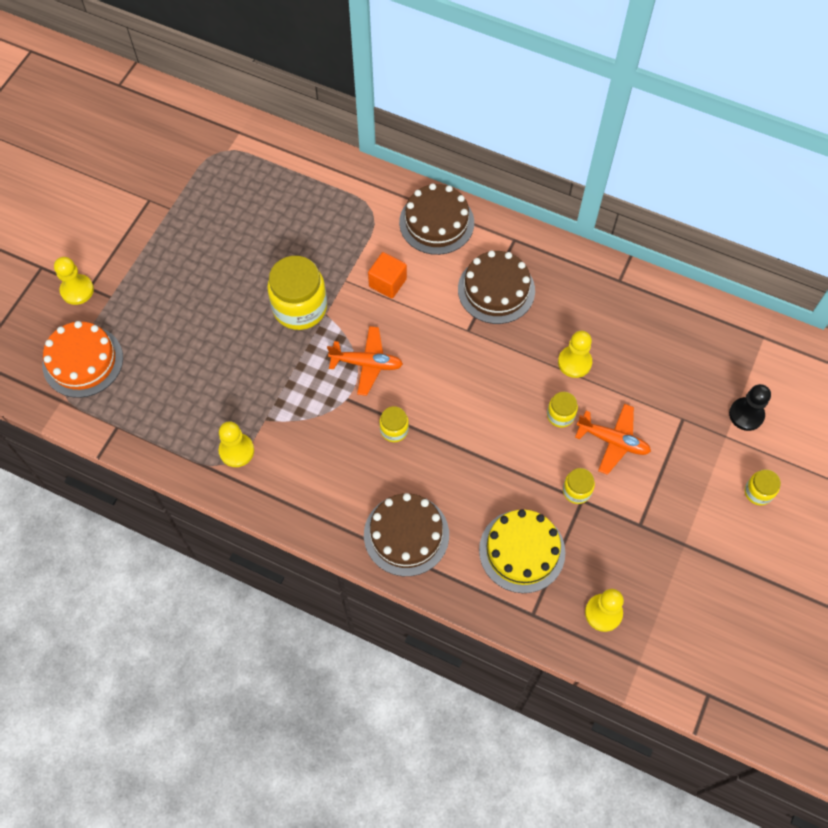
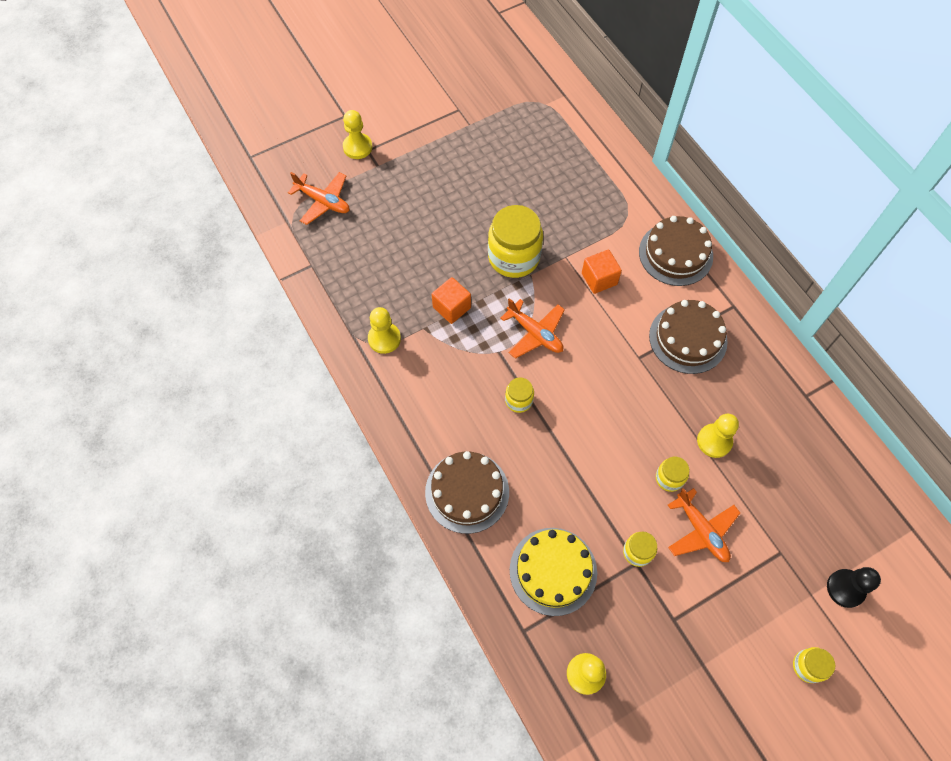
camera: 35 degrees right, 0 degrees up
(83, 361) = (323, 202): orange cake -> orange plane
(277, 386) = (452, 307): none -> orange cube

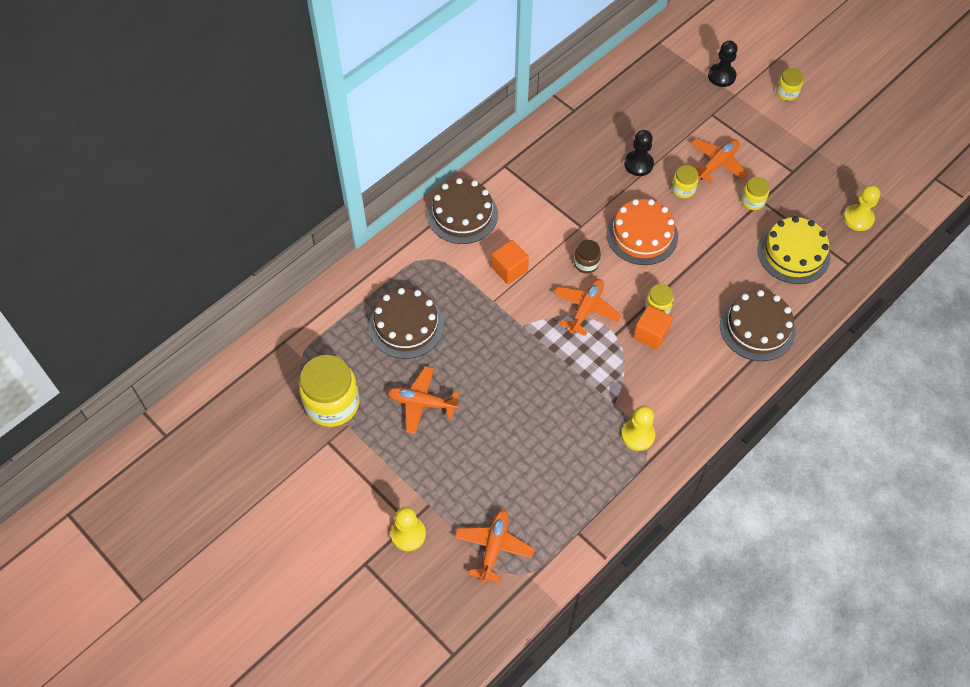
camera: 105 degrees left, 5 degrees down
(452, 307) = (582, 385): orange cube -> orange cube (651, 334)
(473, 179) = (422, 403): none -> orange plane
(514, 257) = (507, 344): yellow jar -> yellow jar (332, 403)
(590, 349) = (586, 263): none -> brown jar
(614, 414) = (642, 235): none -> orange cake
(688, 338) = (549, 194): brown cake -> brown cake (406, 325)
(714, 441) = (638, 164): yellow pawn -> black pawn

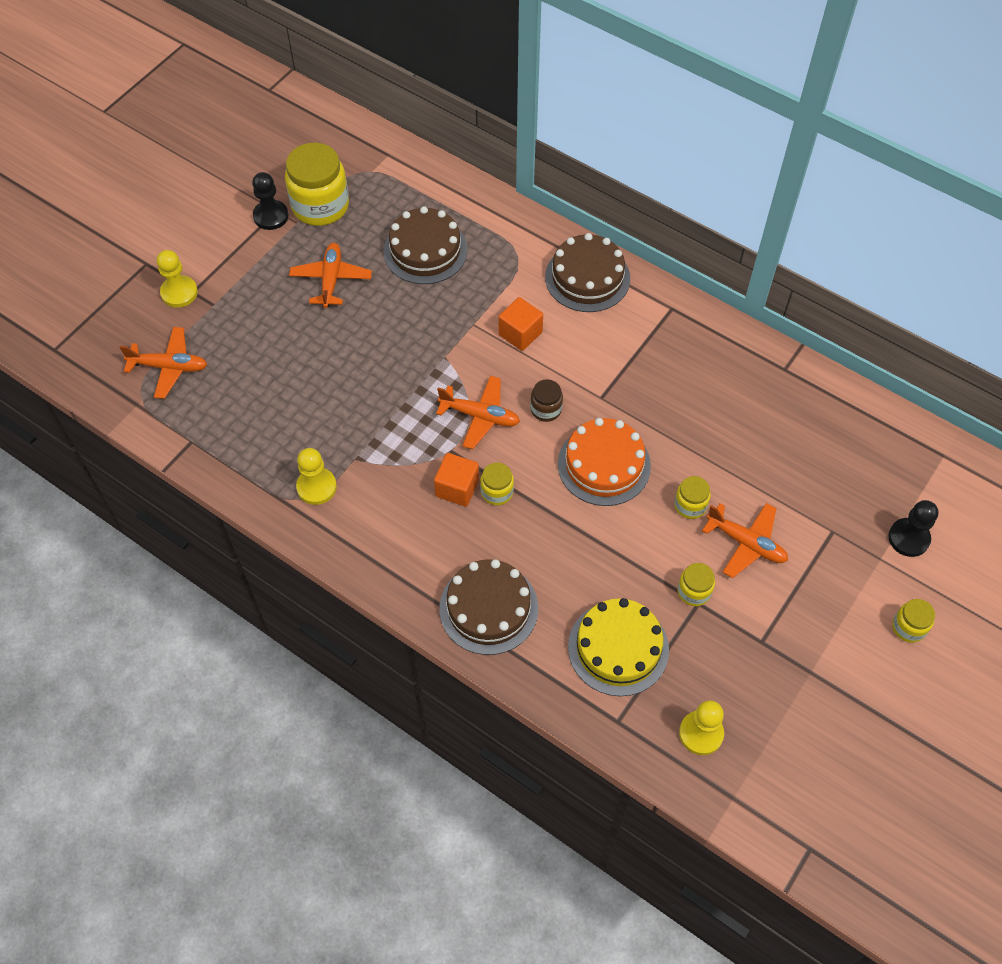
camera: 80 degrees right, 0 degrees up
(638, 164) = (717, 450): black pawn -> black pawn (271, 216)

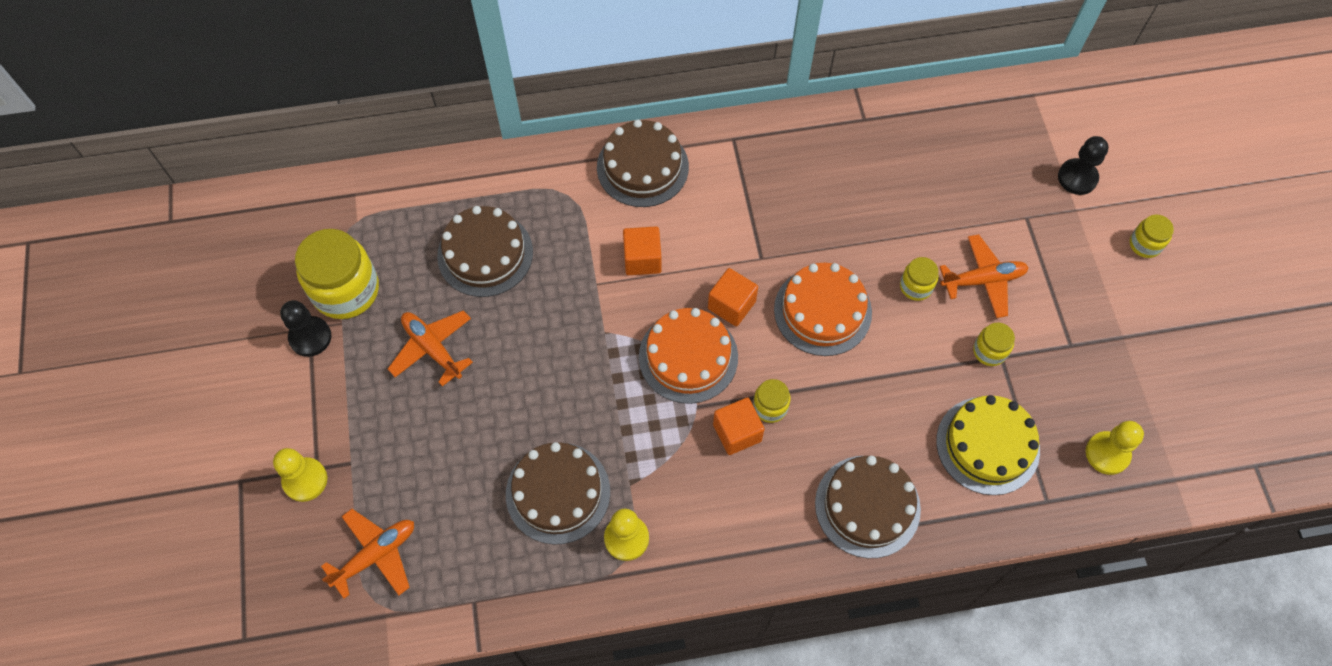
camera: 45 degrees left, 5 degrees up
(307, 424) = (558, 492): none -> brown cake
(480, 416) = (688, 357): orange plane -> orange cake
(546, 409) = (731, 305): brown jar -> orange cube

